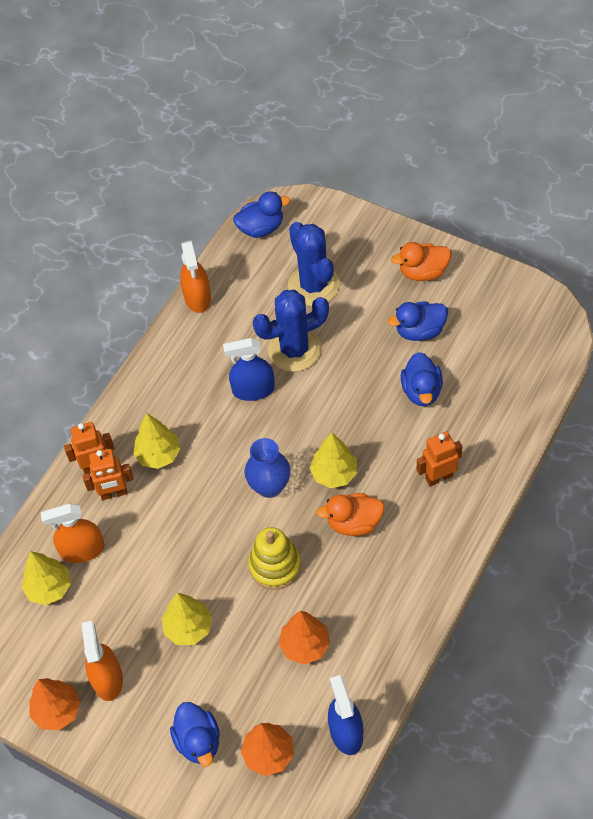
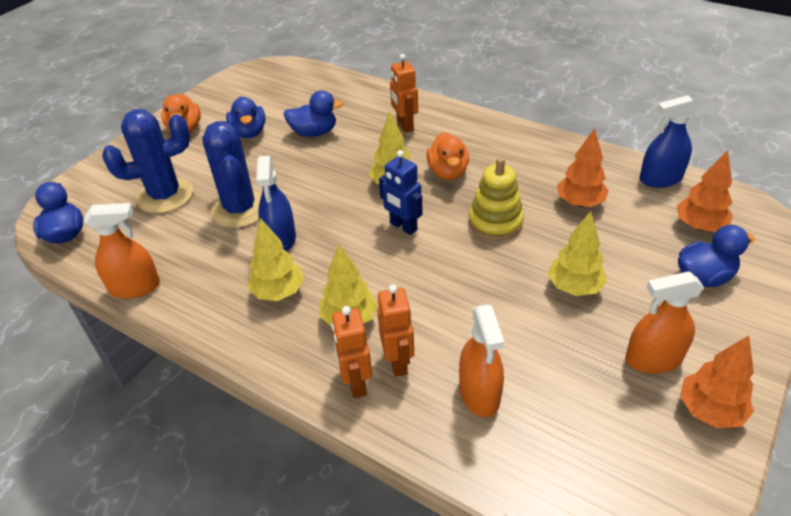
camera: 90 degrees left, 15 degrees down
(49, 588) = (537, 429): yellow tree -> yellow tree (278, 292)
(269, 486) = (403, 226): blue vase -> blue robot

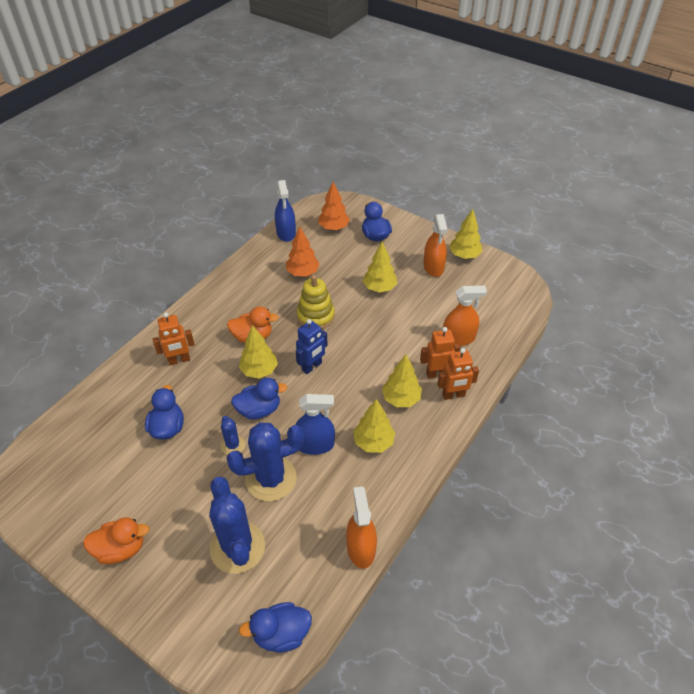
camera: 90 degrees left, 5 degrees up
(249, 132) = (148, 483): blue duck -> blue duck (259, 410)
(287, 177) = (233, 445): none -> blue cactus
(710, 410) = (464, 255): orange tree -> yellow tree

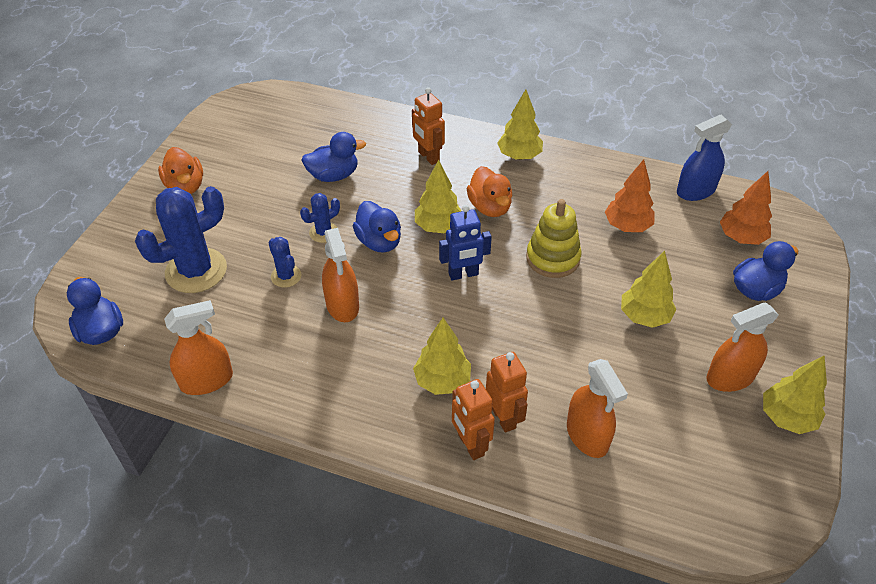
camera: 75 degrees right, 0 degrees up
(271, 478) = (286, 276): blue cactus -> blue cactus, size x0.50
(312, 366) = (463, 274): blue robot -> blue robot turned 45 degrees counterclockwise
(315, 445) = (342, 305): blue spray bottle -> orange spray bottle
(373, 442) = (361, 364): yellow tree -> yellow tree (519, 156)

